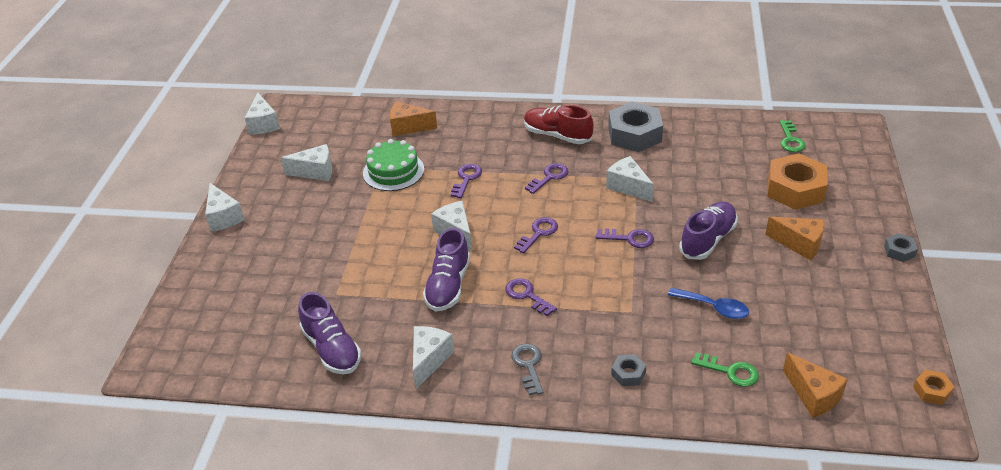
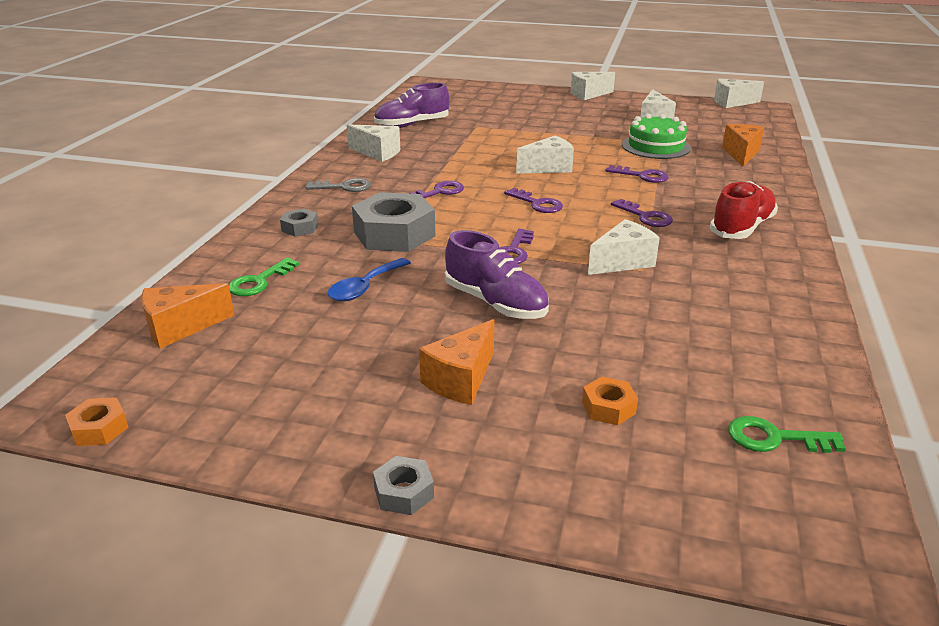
camera: 95 degrees right, 10 degrees down
(448, 285) = (469, 162): purple shoe -> none
(634, 134) = (756, 281): grey nut -> grey nut (394, 234)
(795, 189) = (608, 407): orange nut -> orange nut, size x0.46

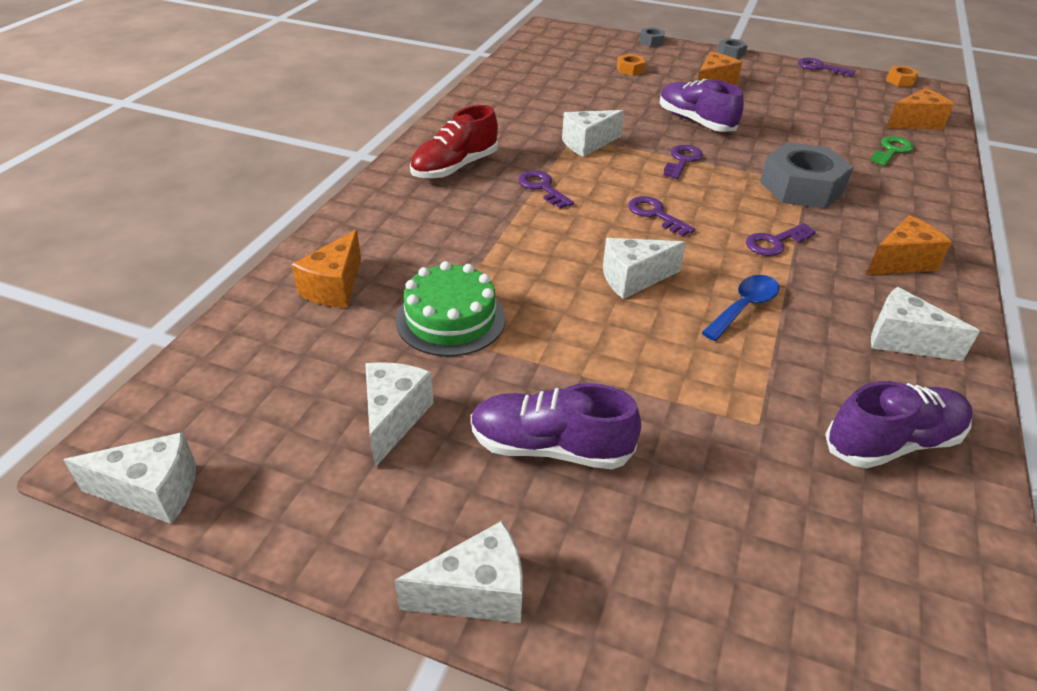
camera: 175 degrees left, 10 degrees up
(300, 228) = (904, 202): grey nut -> grey nut (651, 41)
(344, 187) = (901, 262): grey key -> orange cheese
(365, 287) = (801, 140): blue spoon -> blue spoon (744, 307)
(575, 117) = (550, 447): none -> purple shoe
(642, 176) = (511, 251): purple key -> purple key (820, 67)
(774, 438) = (551, 55): green key -> none

